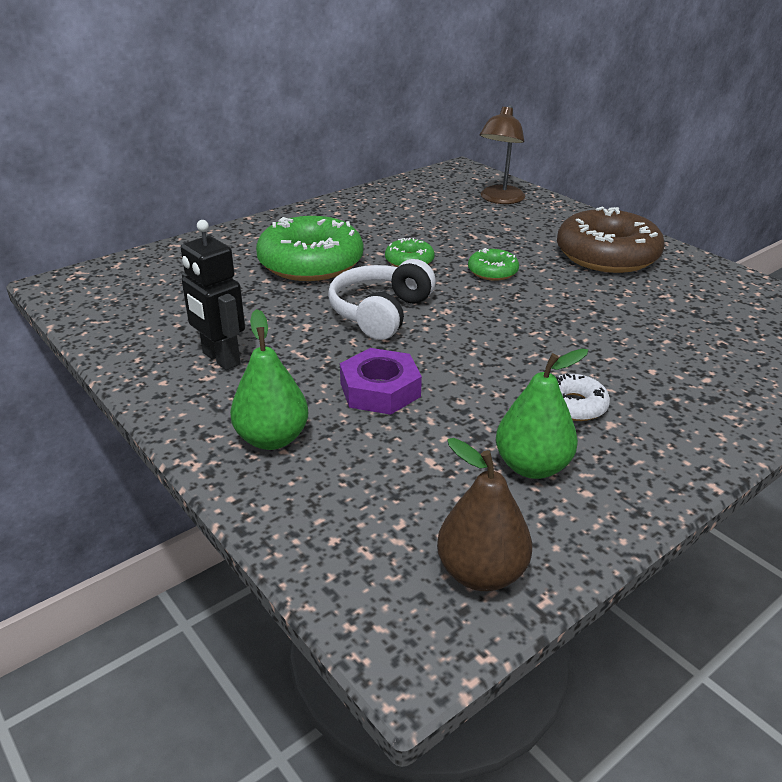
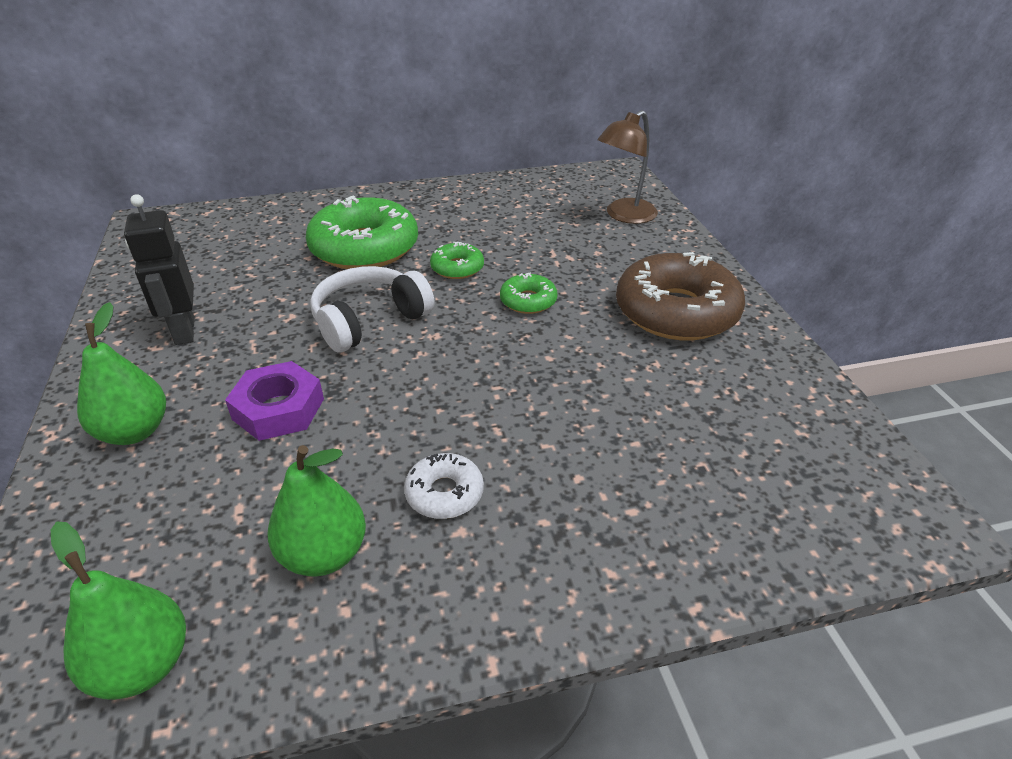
camera: 25 degrees right, 5 degrees up
(481, 573) = (143, 665): brown pear -> green pear

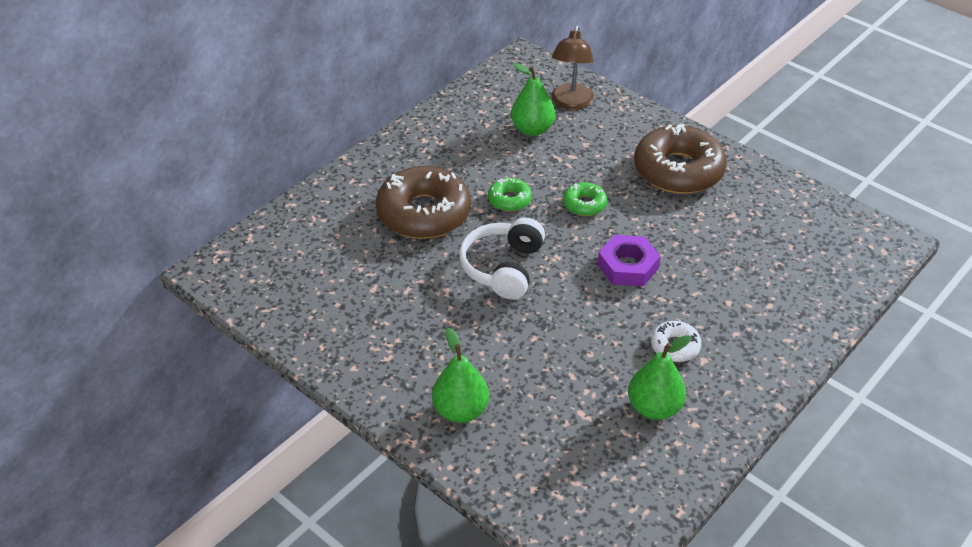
camera: 35 degrees left, 5 degrees up
(143, 665) = (636, 498): green pear -> green pear (532, 129)
(184, 331) = (390, 337): black robot -> none
(278, 409) = (526, 352): purple nut -> purple nut (628, 266)
(364, 248) = (424, 213): green donut -> brown donut

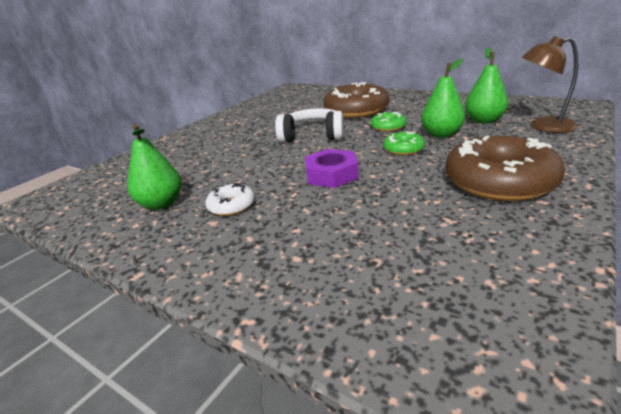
camera: 85 degrees right, 15 degrees down
(461, 410) = (181, 145): green pear -> green pear (441, 134)

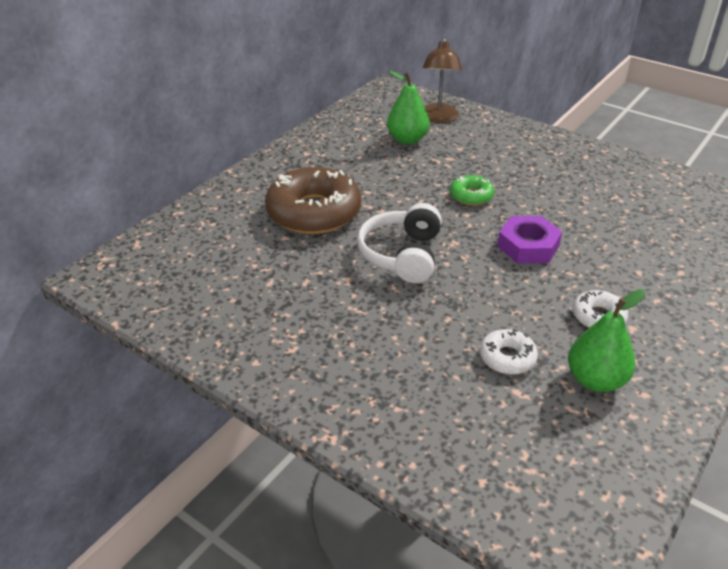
camera: 90 degrees left, 10 degrees up
(198, 173) = (507, 358): none -> white donut
(388, 127) = (397, 196): green donut -> none
(441, 134) = (437, 169): green pear -> none
(499, 181) = (552, 164): brown donut -> none

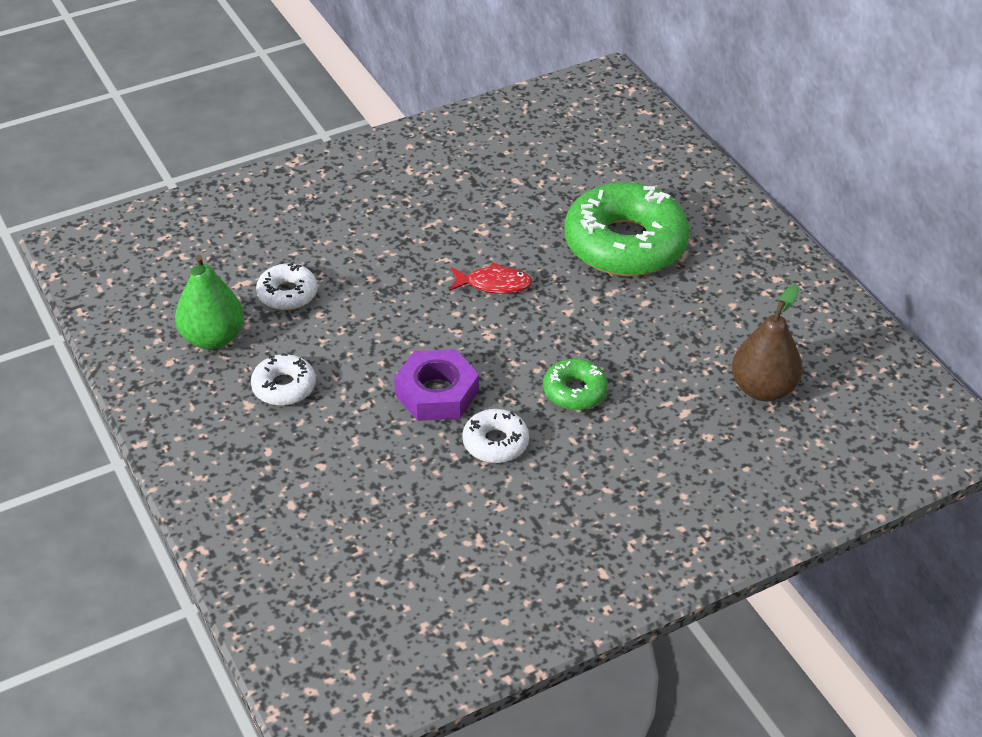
camera: 115 degrees right, 5 degrees up
(314, 212) = (625, 244): brown donut -> green donut
(402, 255) = (494, 284): white headphones -> red fish
(407, 139) = (763, 389): green pear -> brown pear
(438, 118) = (817, 452): brown lamp -> none
(542, 211) = (495, 443): none -> white donut

